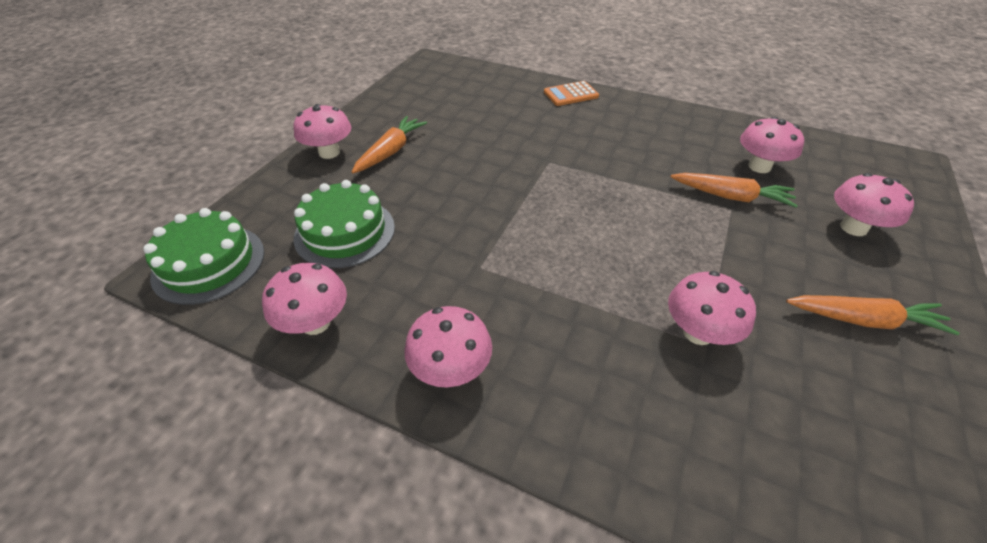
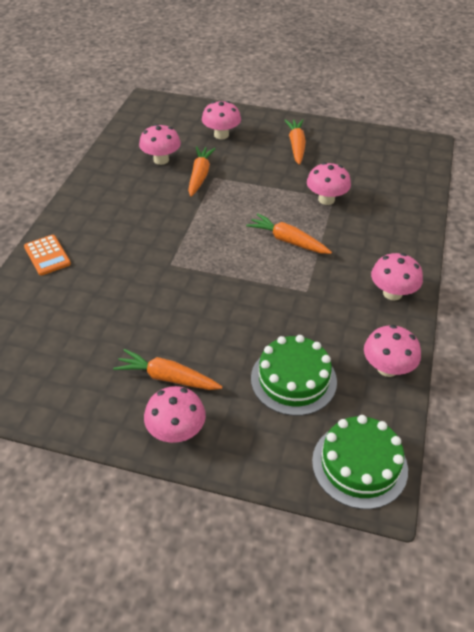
camera: 100 degrees left, 0 degrees up
(587, 265) = (288, 241): none -> orange carrot

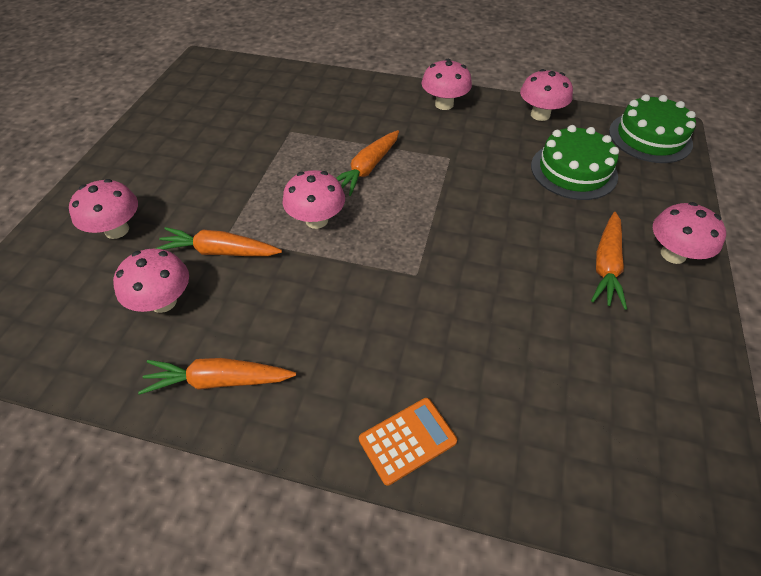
camera: 90 degrees left, 5 degrees up
(296, 146) = (173, 156): orange carrot -> orange carrot (219, 381)
(326, 199) = (292, 136): pink mushroom -> pink mushroom (316, 220)

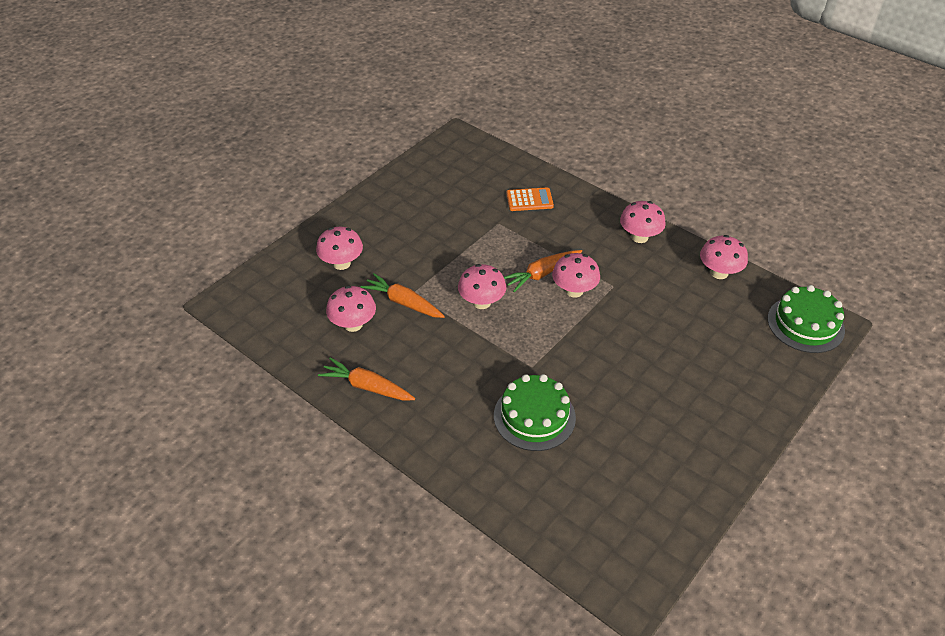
camera: 25 degrees right, 5 degrees down
(407, 440) = (465, 465): orange calculator -> orange calculator (529, 200)
(573, 171) = (711, 330): green cake -> green cake (534, 416)
(606, 266) = (680, 411): orange carrot -> none
(673, 254) = (743, 423): pink mushroom -> pink mushroom (574, 291)

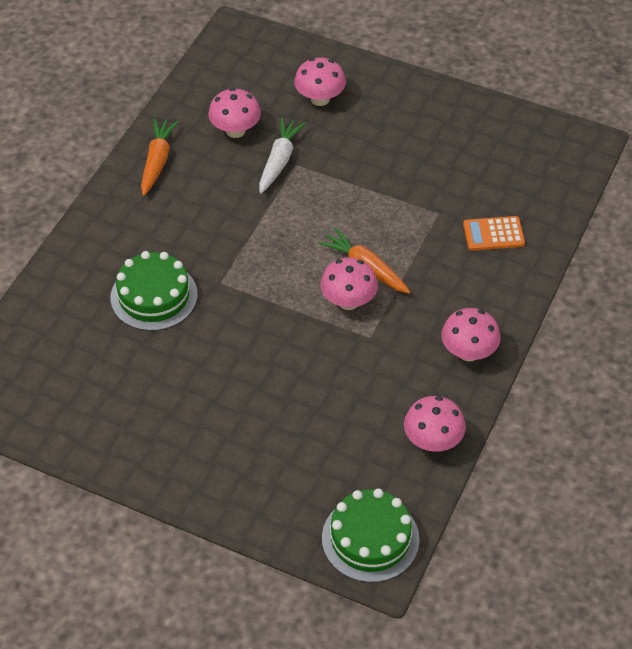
camera: 75 degrees right, 5 degrees up
(403, 302) = (279, 161): orange carrot -> white carrot
(481, 302) = (301, 224): pink mushroom -> none
(529, 200) = (493, 234): orange calculator -> orange calculator turned 105 degrees clockwise

